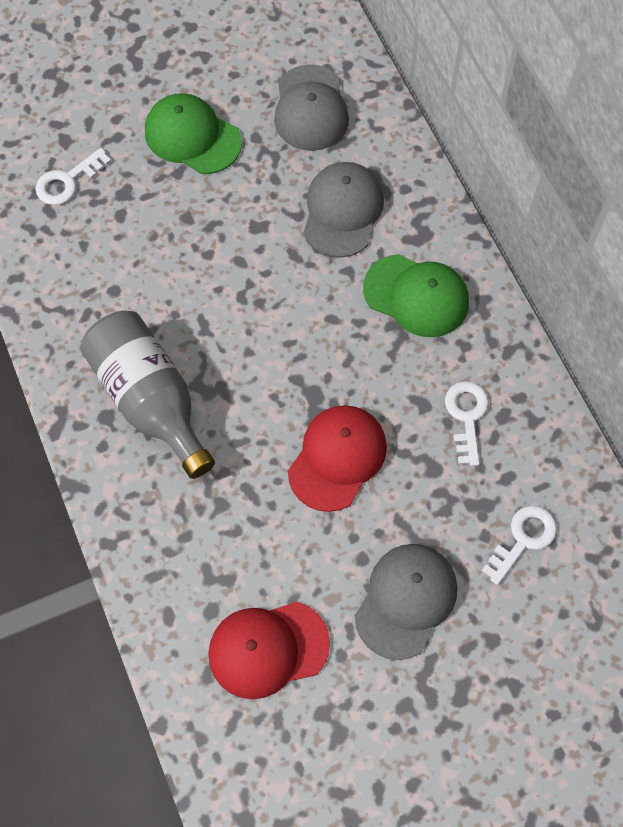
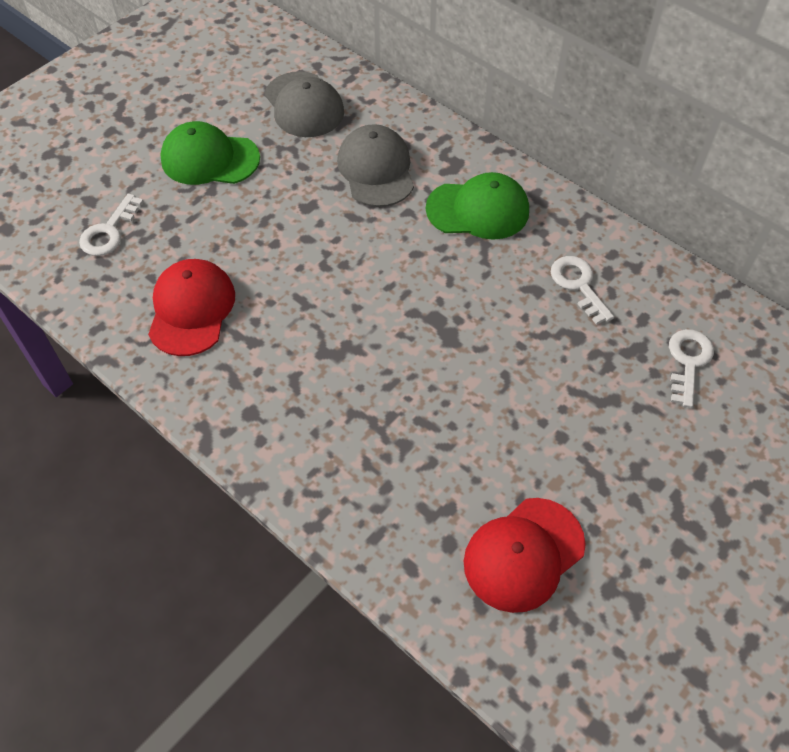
camera: 25 degrees left, 10 degrees down
(150, 400) = (286, 382): grey bottle -> none
(337, 458) = (488, 362): red cap -> red cap (191, 309)
(406, 600) = (622, 455): grey cap -> none

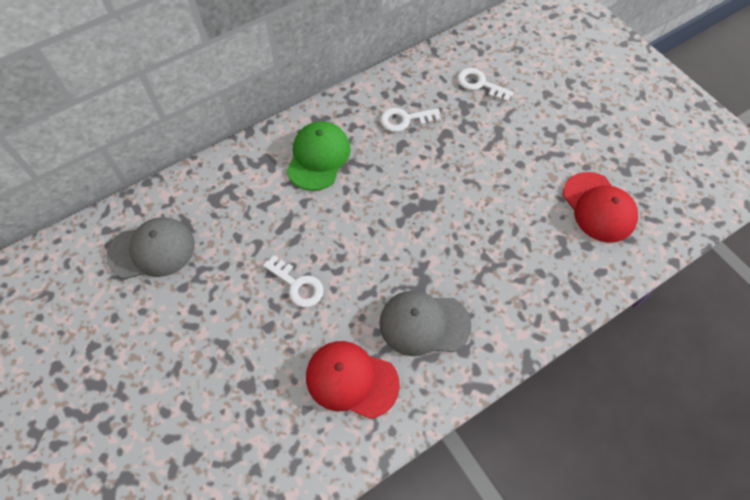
camera: 75 degrees left, 5 degrees up
(109, 231) = (239, 441): white key -> white key (297, 285)
(209, 159) = (183, 339): green cap -> none
(376, 170) = (251, 213): grey cap -> grey cap (424, 324)

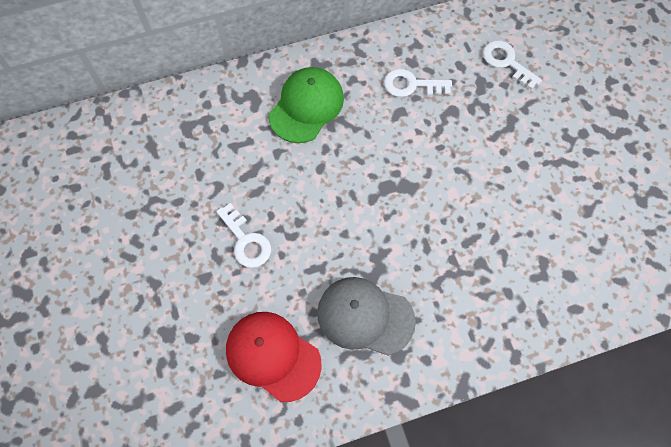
camera: 15 degrees right, 5 degrees up
(152, 250) = (111, 167): grey cap -> none
(599, 207) = (597, 235): red cap -> none

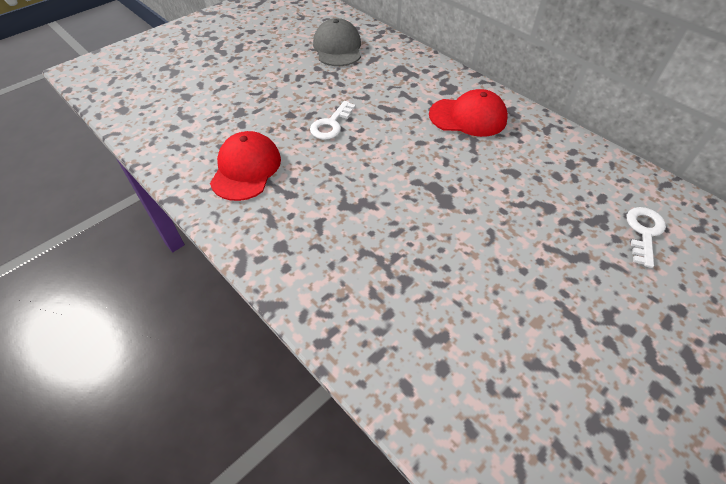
camera: 65 degrees right, 15 degrees down
(306, 106) = (468, 117): green cap -> red cap
(365, 316) = (306, 212): grey cap -> grey cap (337, 48)
(411, 85) = (547, 171): white key -> none

